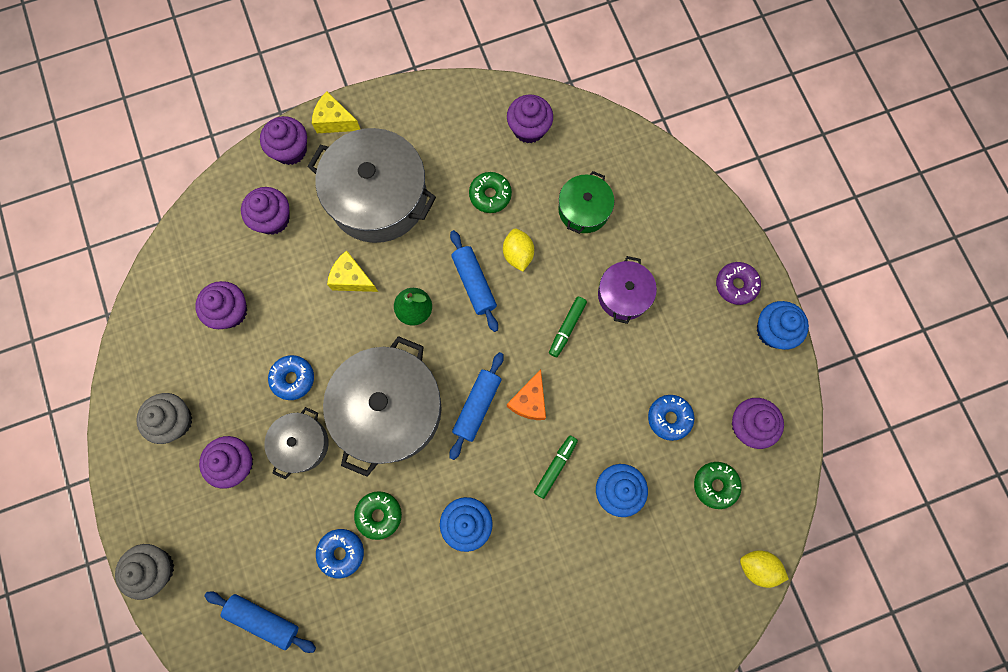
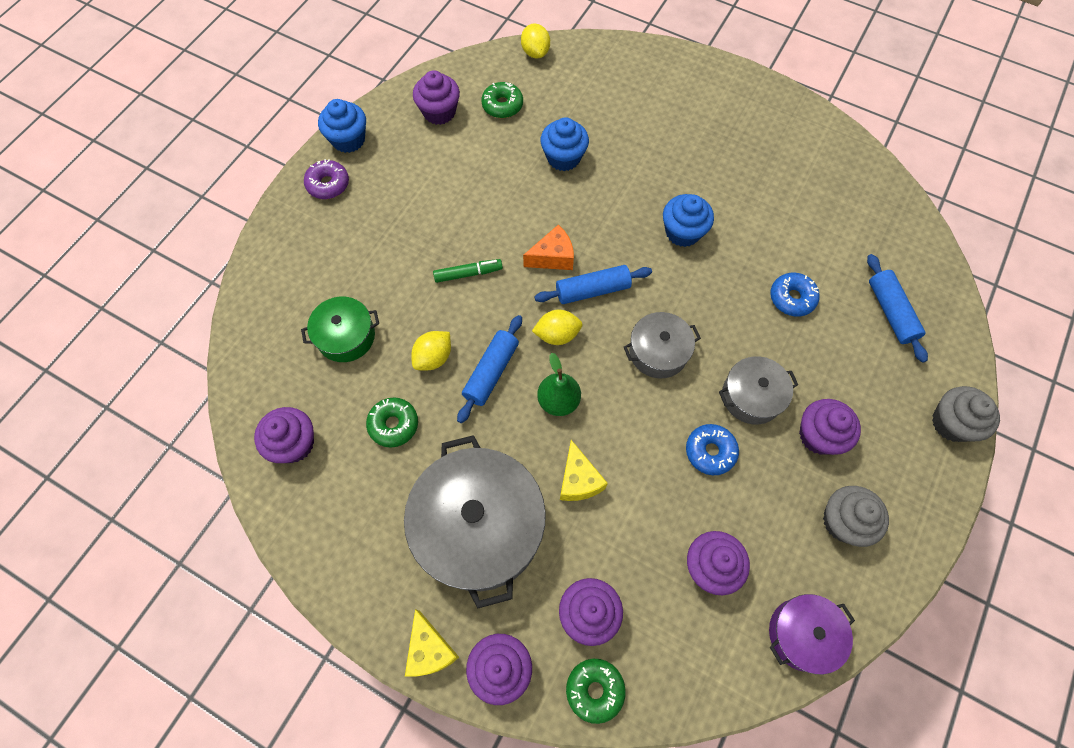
camera: 130 degrees left, 10 degrees down
(379, 515) = (740, 294): green donut -> green donut (594, 690)
(389, 409) = (658, 352): grey pot -> grey pot, size x0.52
(463, 350) = (557, 335): none -> yellow lemon
(555, 467) = (585, 205): green marker -> none
(624, 295) = (403, 253): purple pot -> purple pot (802, 634)
(669, 418) = (479, 160): blue donut -> none

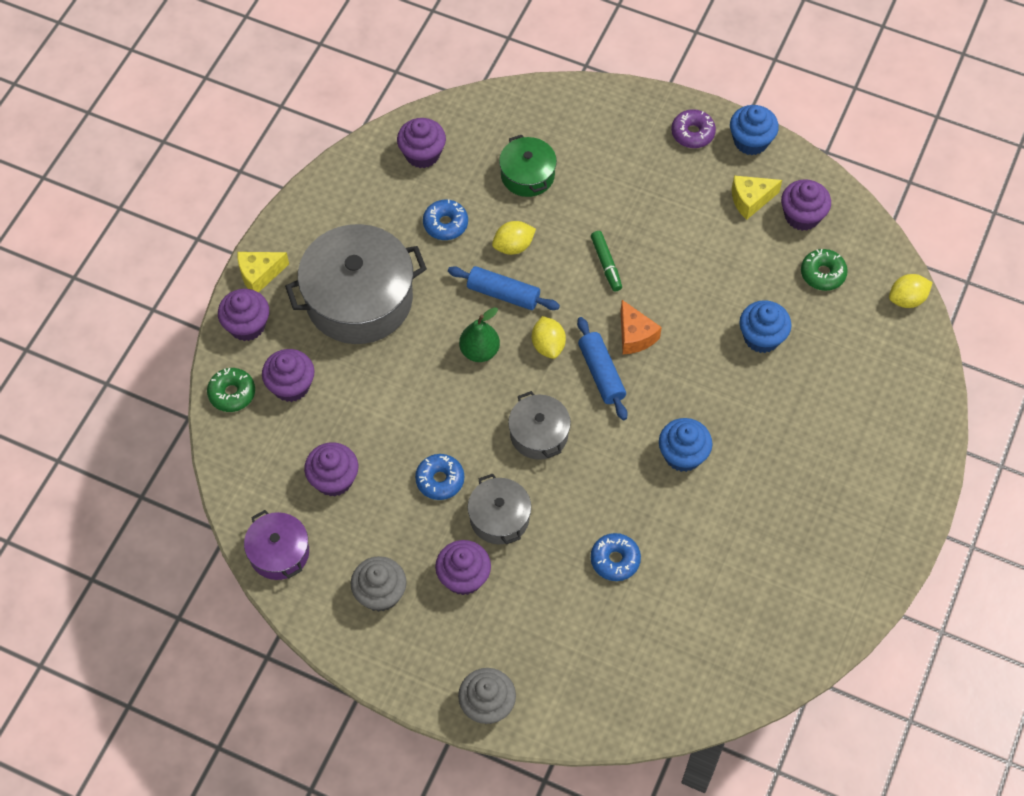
camera: 85 degrees right, 5 degrees down
(393, 424) = (445, 224): green donut -> blue donut
(433, 357) = (513, 246): yellow lemon -> yellow lemon turned 60 degrees counterclockwise
(578, 480) = (405, 372): yellow cheese -> yellow cheese (750, 200)
(890, 312) = (610, 658): blue rolling pin -> none

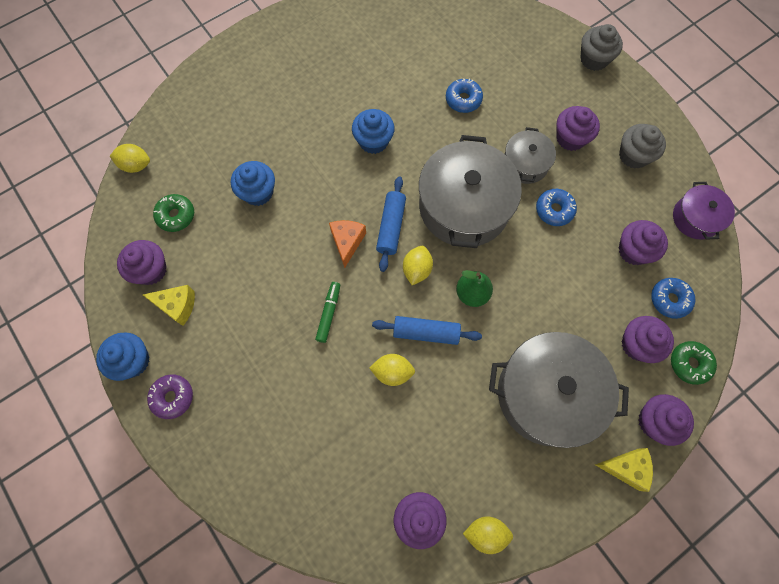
camera: 150 degrees left, 10 degrees up
(360, 171) = (485, 533): none -> yellow lemon
(445, 224) = (437, 427): blue donut -> blue donut (669, 299)
(503, 294) = (426, 332): blue rolling pin -> blue rolling pin turned 45 degrees counterclockwise
(527, 175) = (338, 437): green pot -> none
(539, 434) = (464, 206): grey pot -> grey pot, size x1.91

